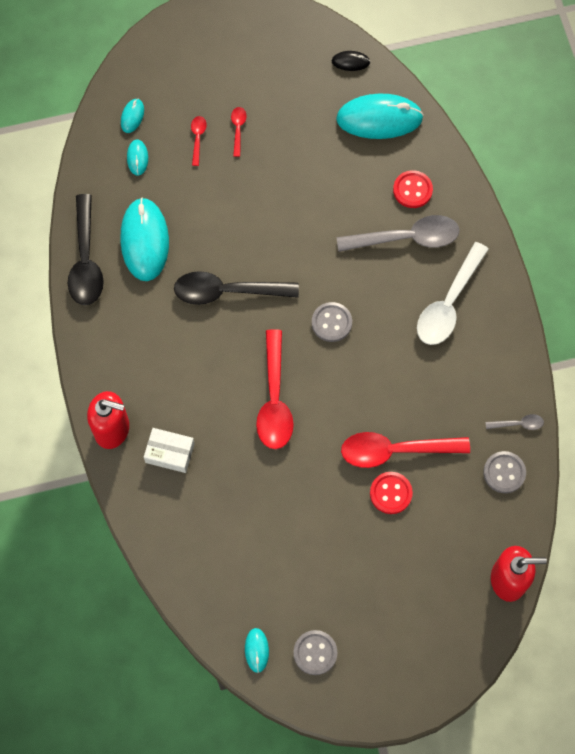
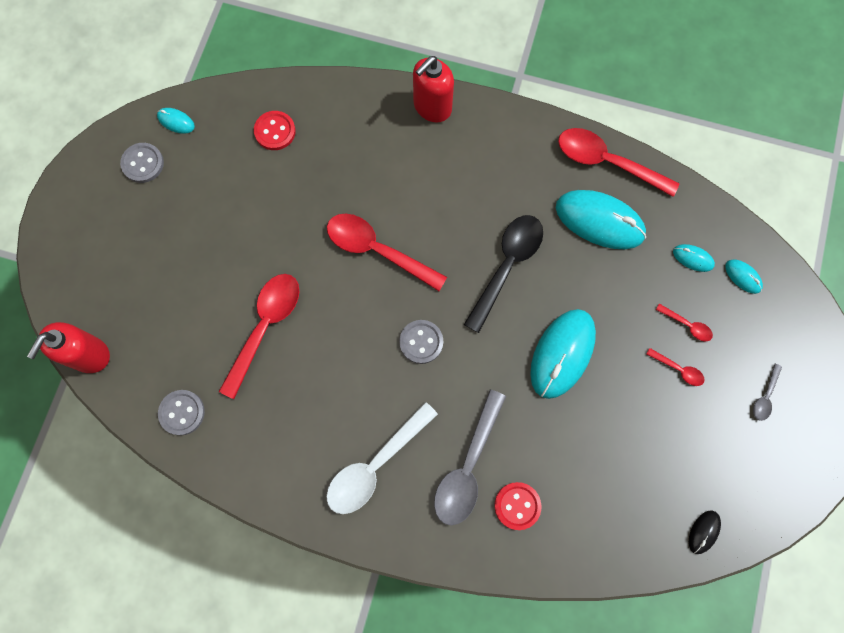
camera: 120 degrees right, 5 degrees up
(86, 260) = (607, 162): black spoon -> red spoon
(170, 453) = (383, 140): white box -> none
(379, 119) = (618, 521): turquoise mouse -> turquoise mouse (562, 354)
(391, 493) = (230, 300): red button -> red button (275, 131)
(448, 303) = (375, 465): white spoon -> white spoon turned 105 degrees counterclockwise
(518, 424) = (217, 456): grey spoon -> grey spoon (765, 396)

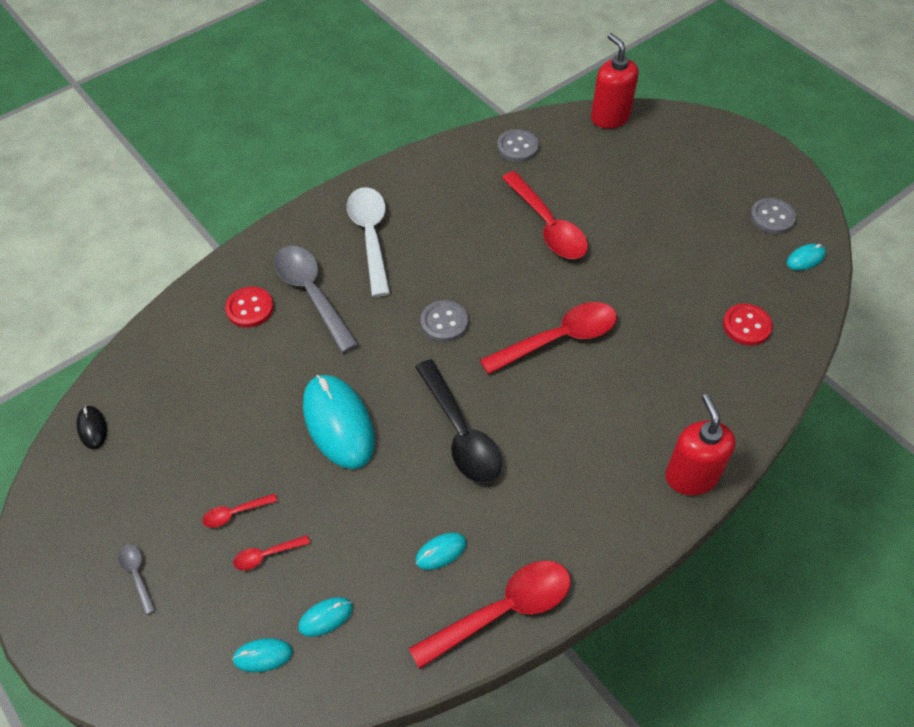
camera: 125 degrees right, 20 degrees down
(599, 221) = (441, 552): turquoise mouse -> turquoise mouse, size x0.45

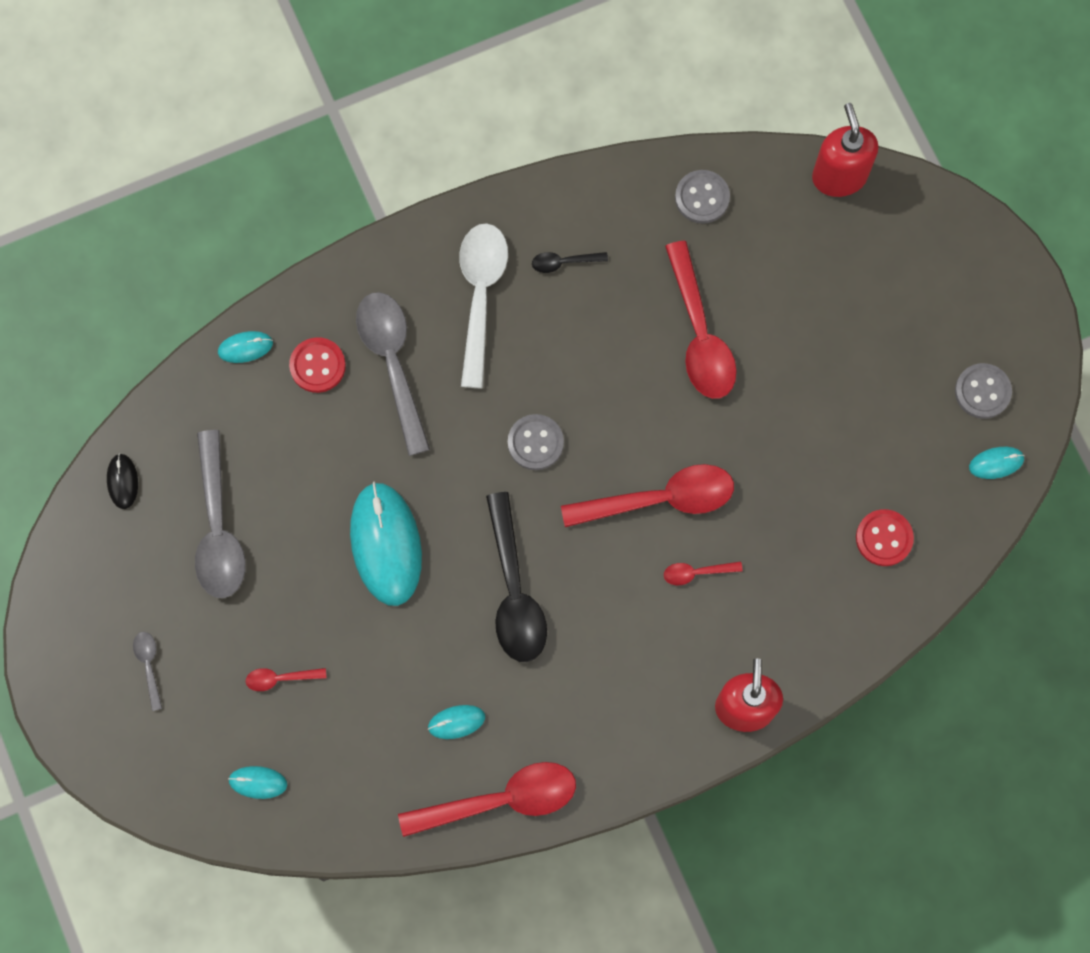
camera: 15 degrees right, 20 degrees up
(185, 445) = (218, 528): none -> grey spoon
(235, 513) = (256, 623): red spoon -> red spoon (696, 573)
(326, 617) = (326, 760): turquoise mouse -> turquoise mouse (245, 347)
(428, 204) = (563, 262): none -> black spoon

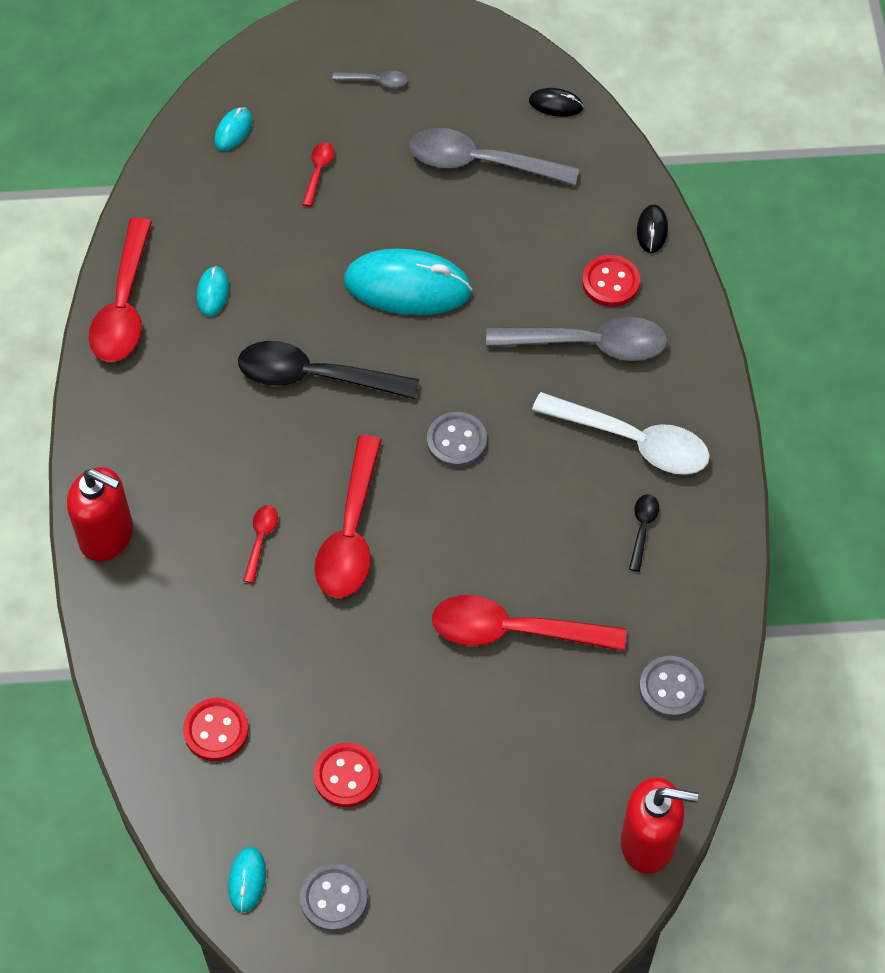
camera: 110 degrees right, 15 degrees down
(245, 347) = (652, 230): turquoise mouse -> black mouse
(879, 420) = (346, 776): none -> red button

